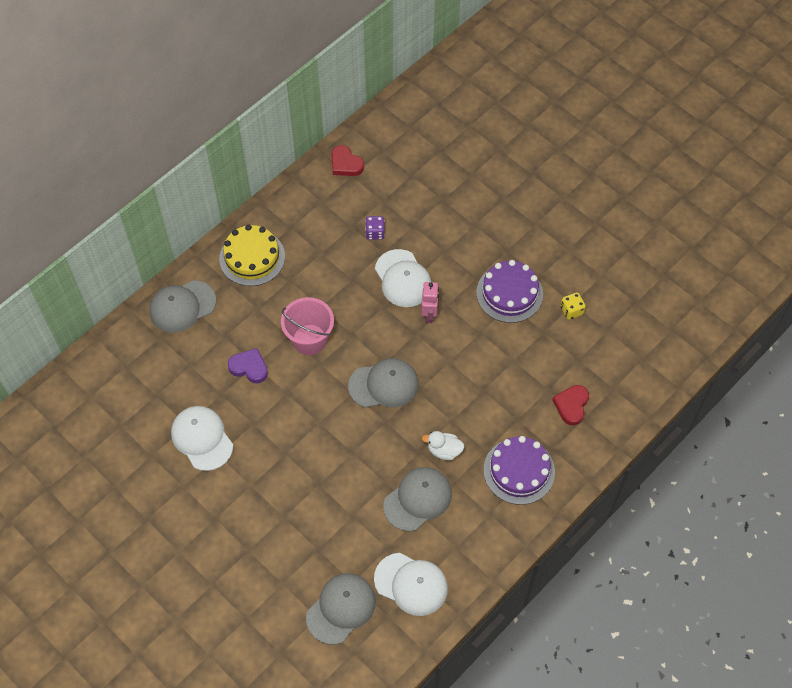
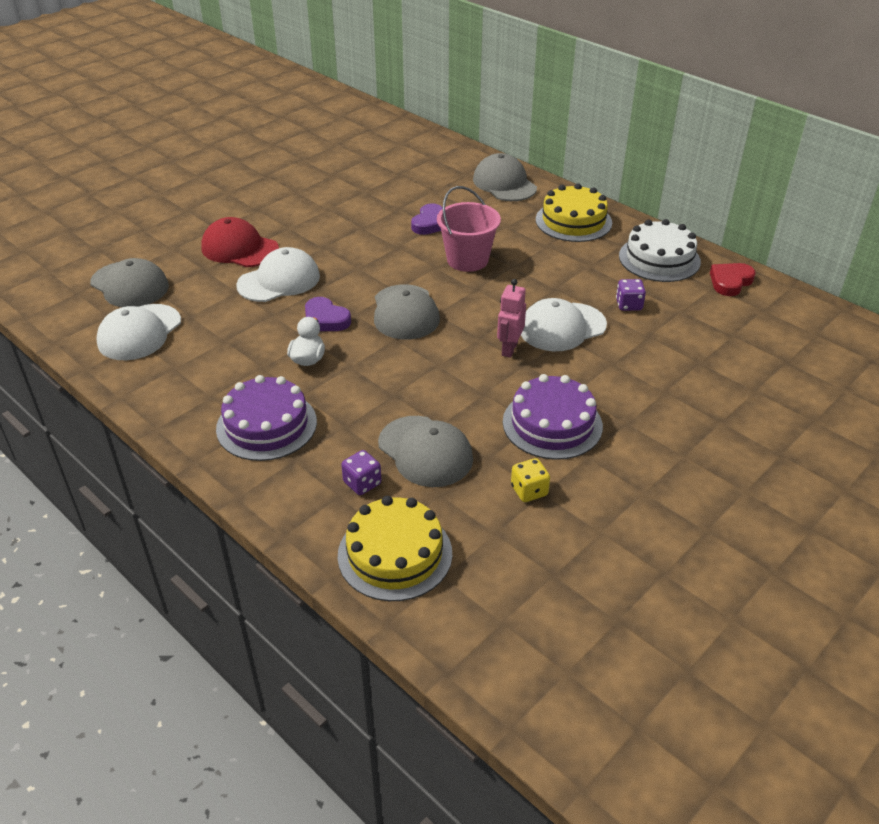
camera: 90 degrees right, 20 degrees down
(202, 438) = (348, 199): white cap -> white cap (279, 281)
(284, 524) = (239, 248): none -> red cap
(312, 204) = (659, 259): none -> white cake
(393, 442) = (325, 319): none -> purple heart
(418, 499) = (245, 338): grey cap -> grey cap (425, 451)
(429, 314) = (509, 349): pink robot -> pink robot turned 105 degrees clockwise
(571, 405) = (362, 483): red heart -> purple dice
(628, 384) = (395, 554): none -> yellow cake

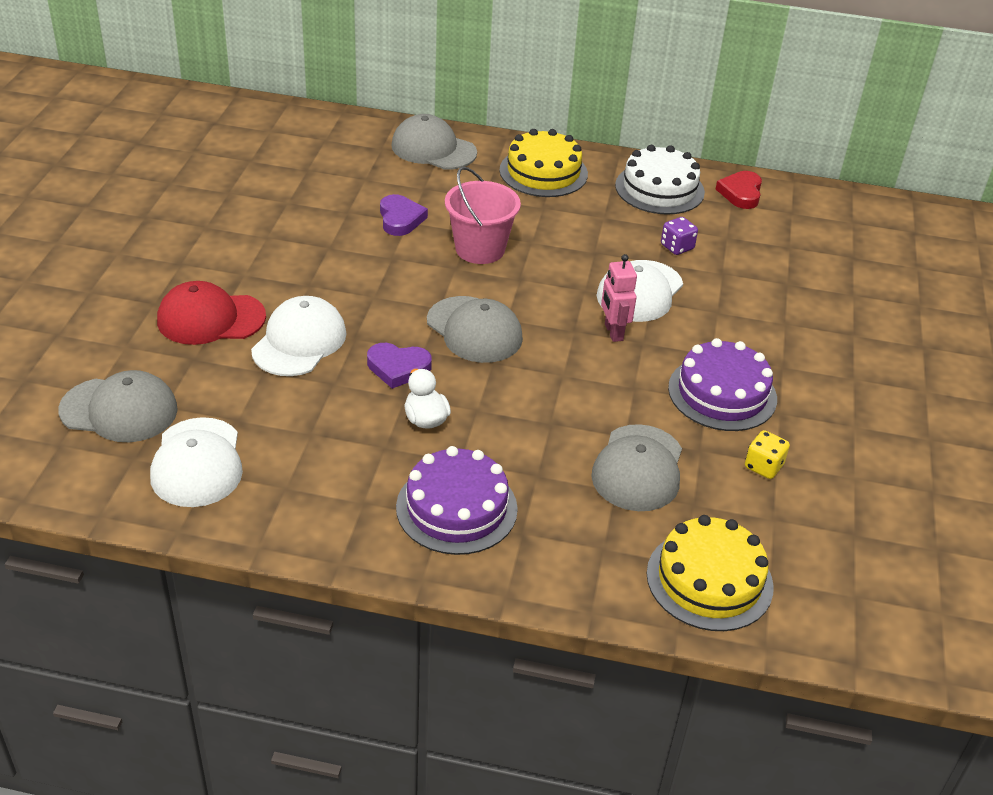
camera: 35 degrees left, 0 degrees up
(362, 483) = (612, 526): purple dice -> none
(425, 451) = (638, 468): grey cap -> grey cap turned 90 degrees clockwise

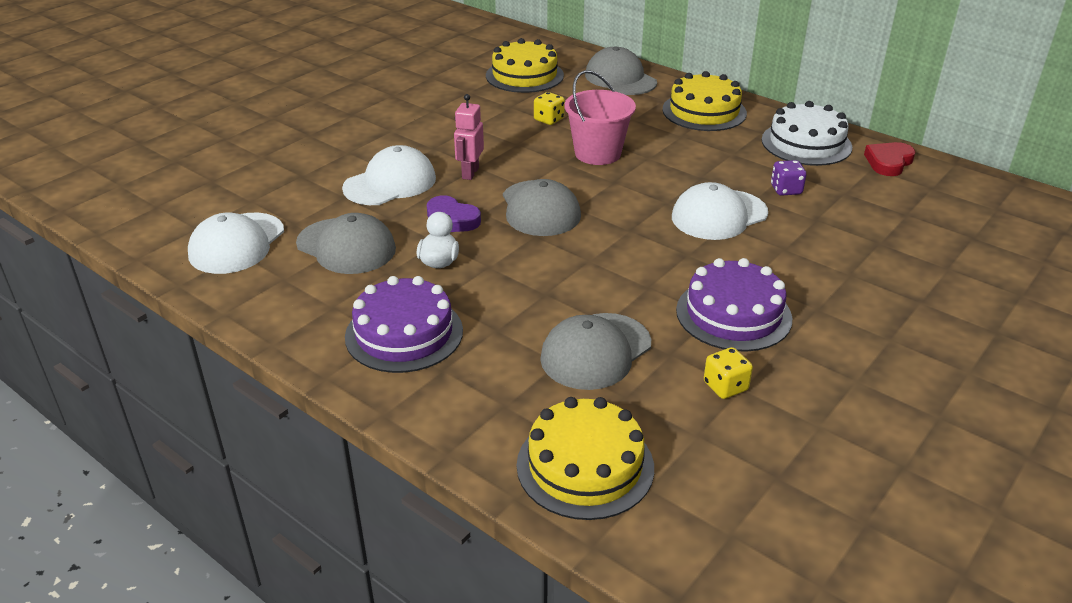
camera: 30 degrees right, 5 degrees down
(119, 410) = (218, 195): grey cap -> grey cap (346, 246)
(211, 318) = (339, 153): red cap -> none
(331, 167) = (524, 75): none -> yellow cake
(400, 219) = (549, 119): purple heart -> yellow dice
(613, 332) = (665, 240): pink robot -> pink robot (470, 173)

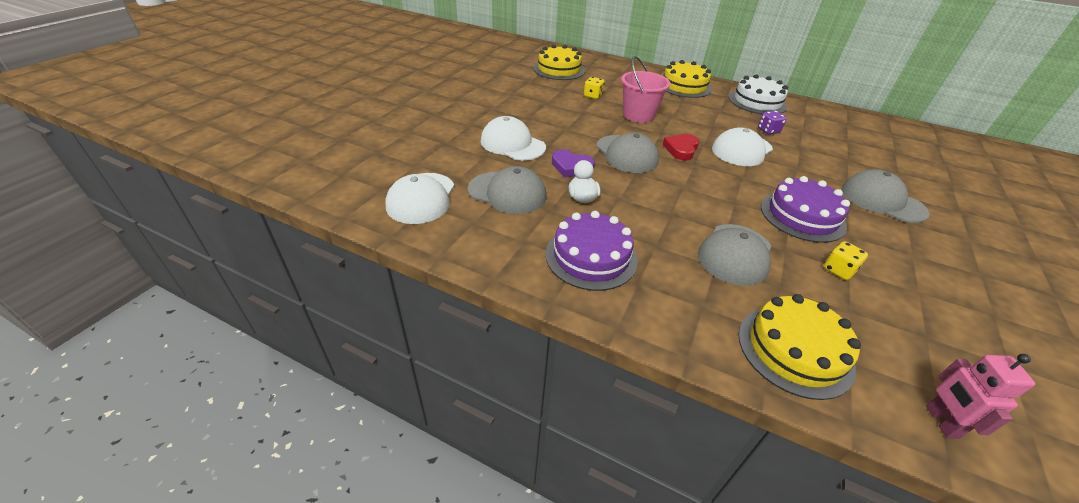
camera: 15 degrees left, 5 degrees up
(390, 183) = (512, 144): white cap -> white cap turned 90 degrees counterclockwise
(470, 173) = (564, 133): pink robot -> pink robot (941, 421)
(620, 79) = (620, 69): grey cap -> grey cap (882, 201)
(888, 162) = (811, 110): red heart -> red heart (681, 149)

